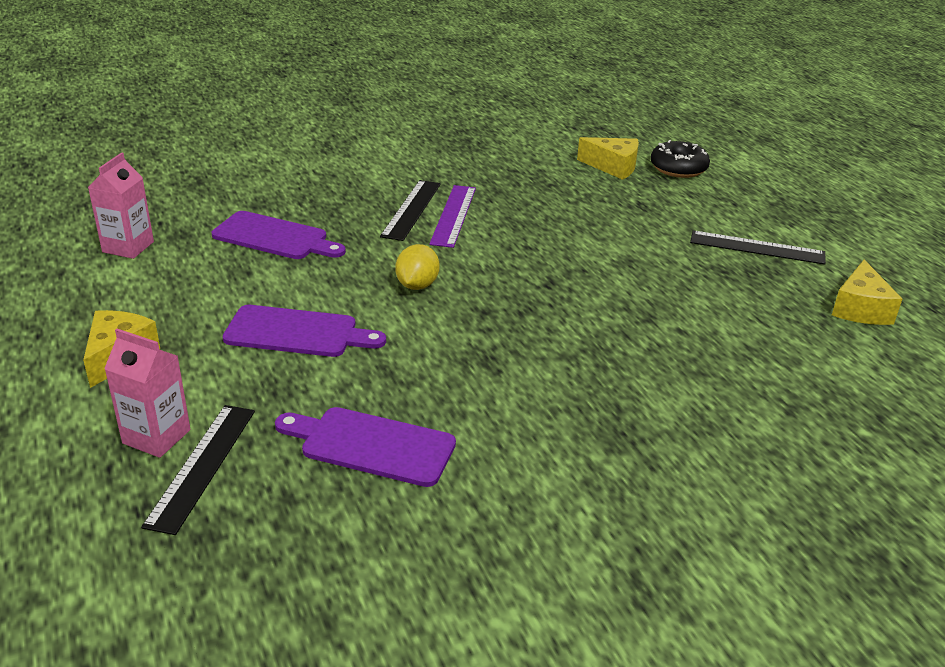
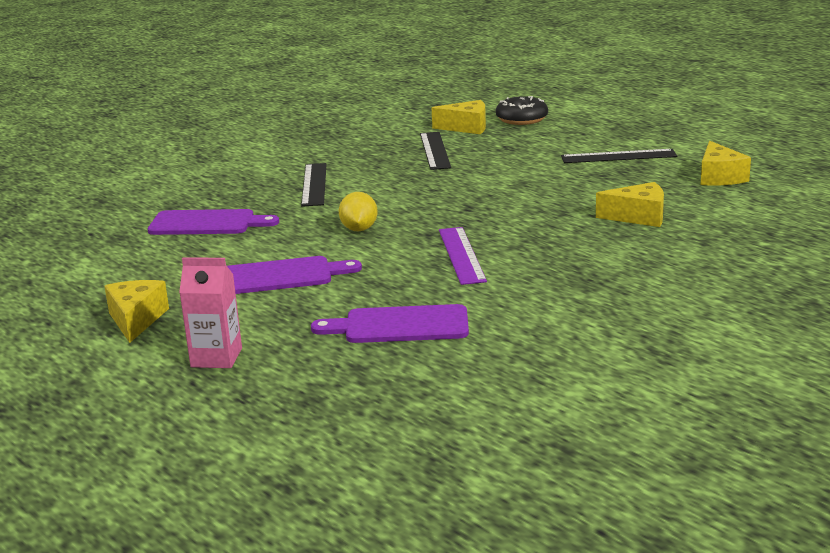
camera: 15 degrees left, 10 degrees down
(128, 247) = (76, 254): pink carton -> none
(202, 466) = (271, 365): black ruler -> black ruler (435, 150)
(453, 215) = (354, 181): purple ruler -> purple ruler (461, 255)
(732, 347) = (638, 217): none -> yellow cheese

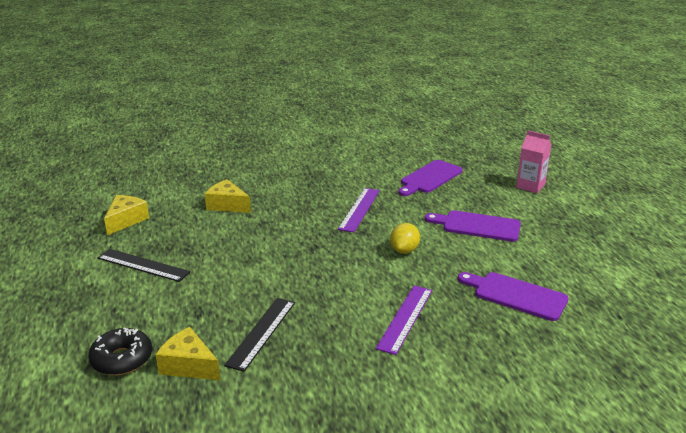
camera: 155 degrees left, 5 degrees up
(136, 320) = (574, 220): yellow cheese -> none
(314, 184) = (405, 318): black ruler -> purple ruler
(400, 325) = (430, 178): purple cutting board -> purple cutting board turned 105 degrees clockwise

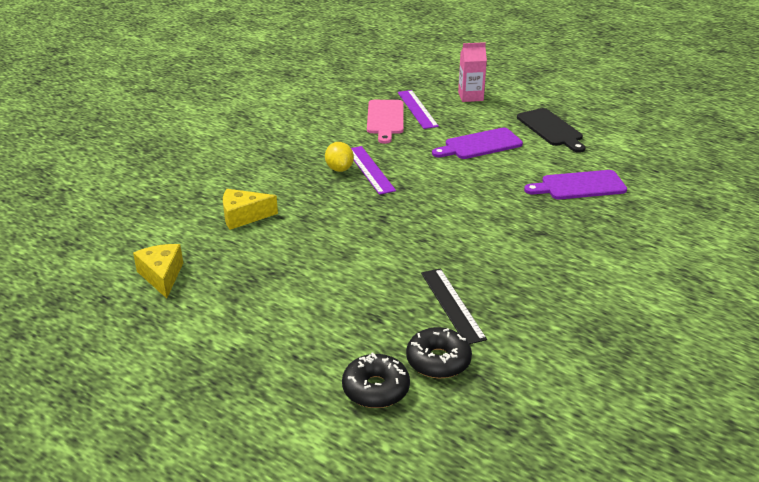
camera: 40 degrees left, 5 degrees up
(143, 265) = (255, 306): black ruler -> none
(188, 365) = (438, 361): yellow cheese -> black donut
(404, 250) = (457, 188): yellow lemon -> yellow lemon (339, 169)
(405, 318) = (535, 239): purple ruler -> purple ruler (417, 109)
(430, 178) = (385, 119): purple cutting board -> pink cutting board
(565, 239) = (551, 129): none -> black cutting board

